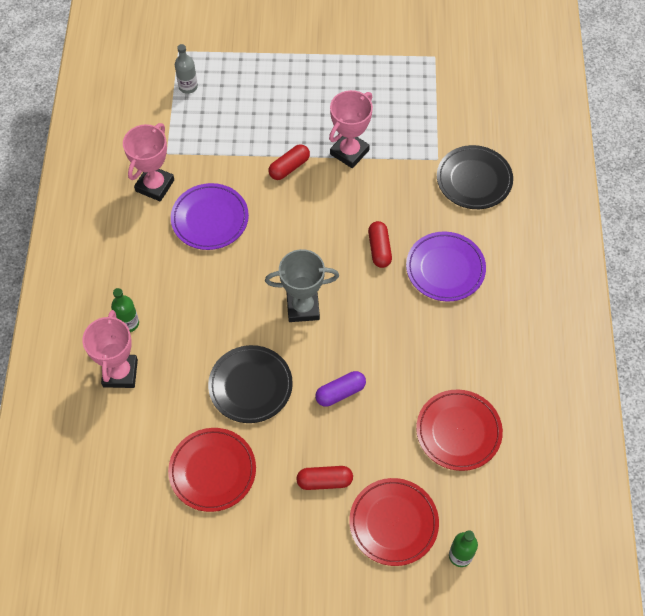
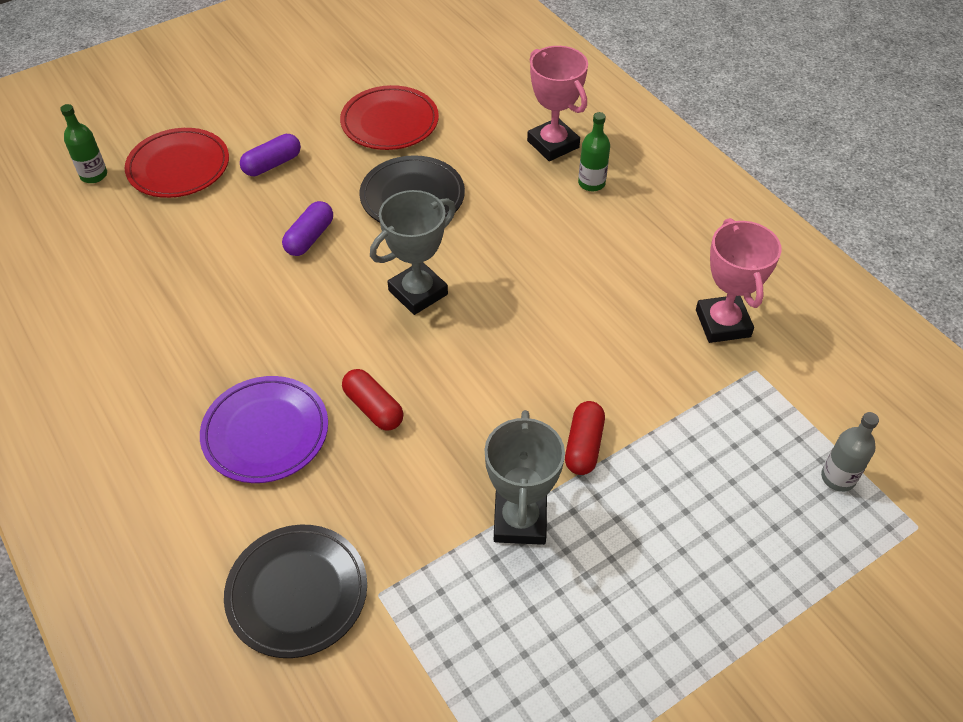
camera: 145 degrees right, 10 degrees down
(210, 219) = (617, 324): purple plate -> none
(324, 481) = (272, 164): red capsule -> purple capsule
(349, 152) = (520, 521): pink trophy -> grey trophy
(458, 431) = (148, 268): red plate -> none

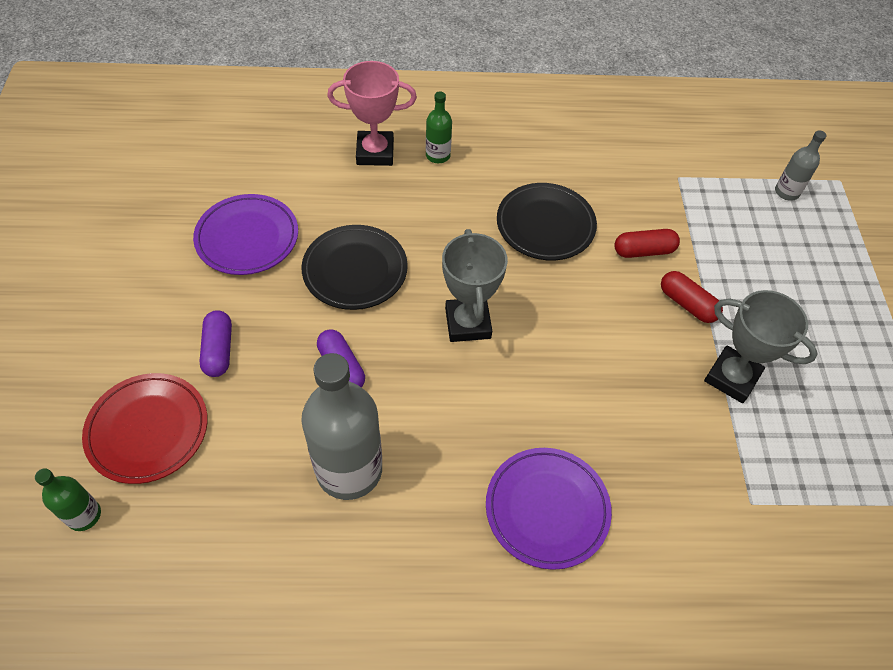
camera: 60 degrees left, 5 degrees up
(219, 289) = (349, 470): none -> grey bottle
(297, 593) = (723, 561): black plate -> black plate (545, 225)
(373, 408) = (570, 416): red capsule -> red capsule (644, 251)
(390, 122) = (247, 238): red plate -> purple plate
(722, 323) = (628, 168): pink trophy -> none

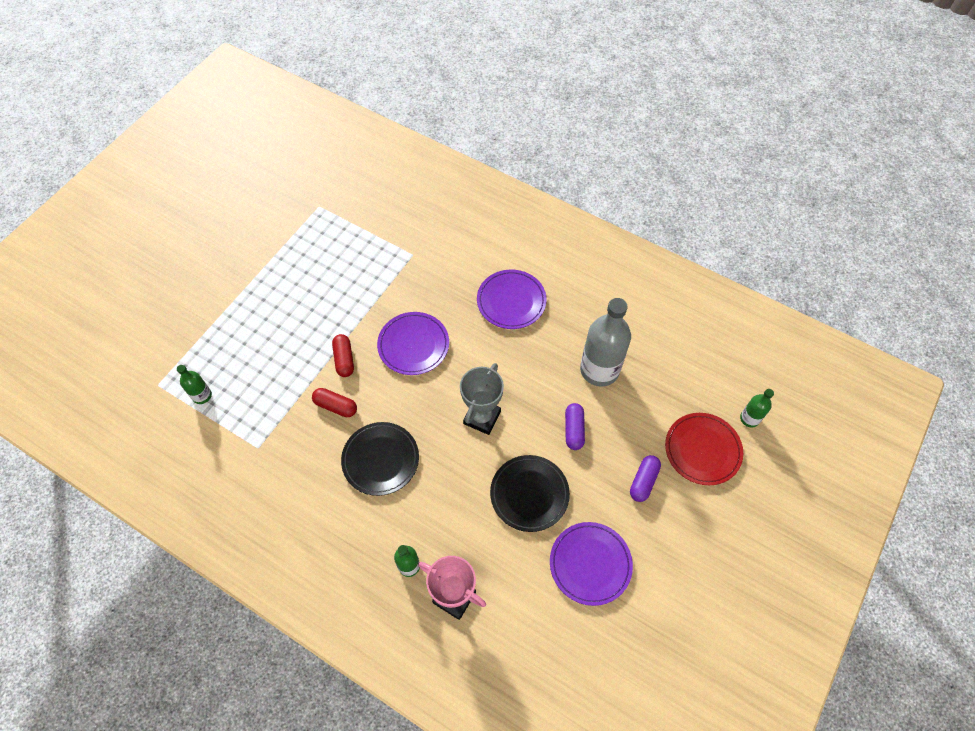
camera: 145 degrees left, 5 degrees up
(624, 366) = (413, 345): none -> purple plate
(731, 377) = (362, 309): grey trophy -> none
(786, 192) = (202, 396): grey bottle -> green bottle

